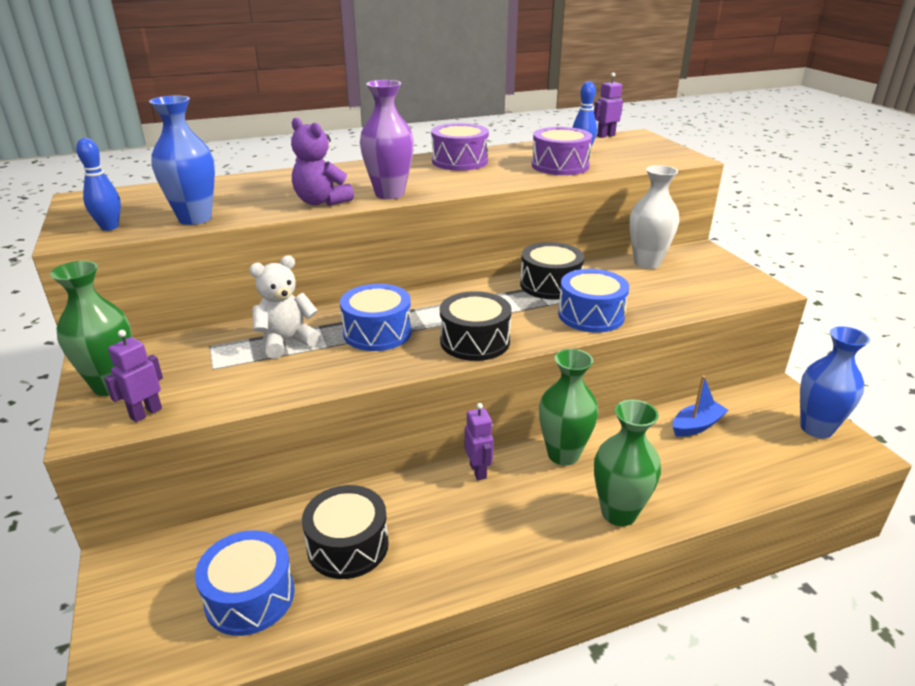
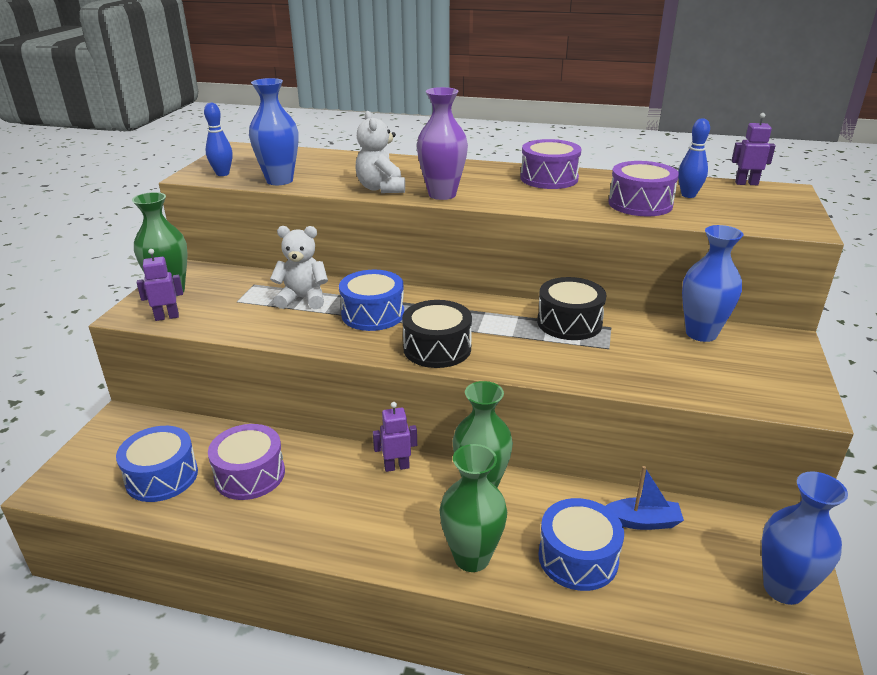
camera: 35 degrees right, 0 degrees up
(321, 202) = (381, 188): purple teddy bear -> white teddy bear
(348, 545) = (250, 475): black drum -> purple drum
(478, 471) = (396, 466): purple robot -> purple robot turned 120 degrees counterclockwise
(591, 315) = (570, 363): blue drum -> blue drum (578, 558)
(647, 263) = (701, 333): white vase -> blue vase

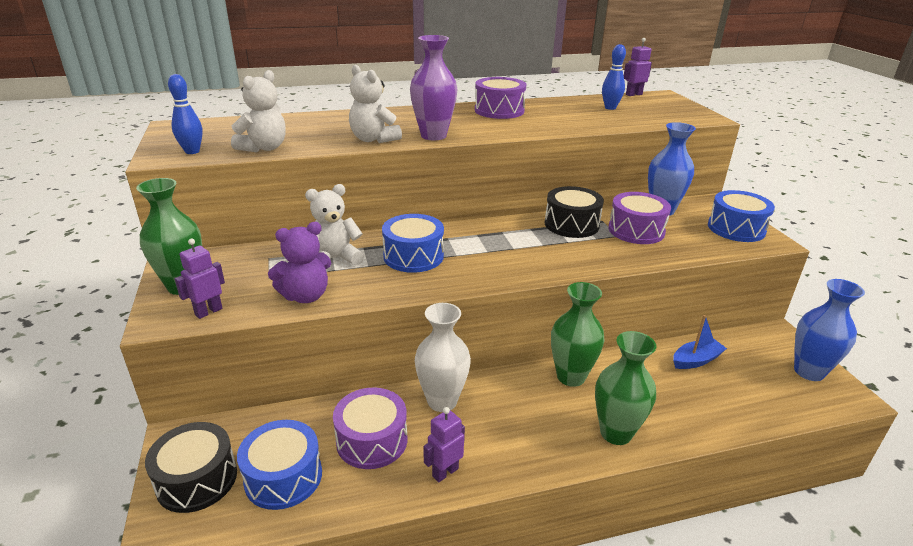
camera: 30 degrees left, 0 degrees up
(247, 325) = (305, 296): none -> purple teddy bear
(279, 180) = (264, 148): blue vase -> white teddy bear
(337, 464) = (442, 401): none -> white vase
(396, 466) = (493, 385): purple robot -> purple robot (445, 472)
(437, 348) = (498, 270): black drum -> black drum (197, 479)
(578, 558) = (682, 402): blue drum -> blue drum (736, 228)
(640, 204) = (588, 119): purple drum -> purple drum (636, 230)

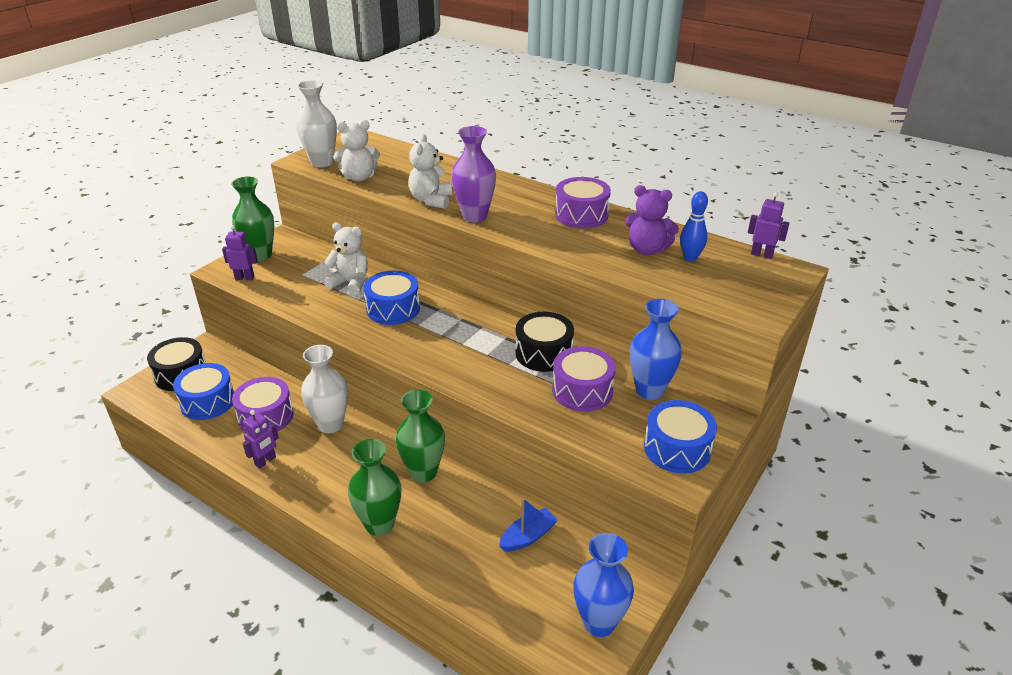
camera: 50 degrees right, 5 degrees up
(192, 151) = (322, 162): blue bowling pin -> white vase
(305, 296) = (296, 298): purple teddy bear -> purple teddy bear (647, 250)
(445, 472) = (265, 461): purple robot -> purple robot turned 120 degrees clockwise
(696, 360) = (528, 536): blue boat -> blue boat turned 60 degrees counterclockwise

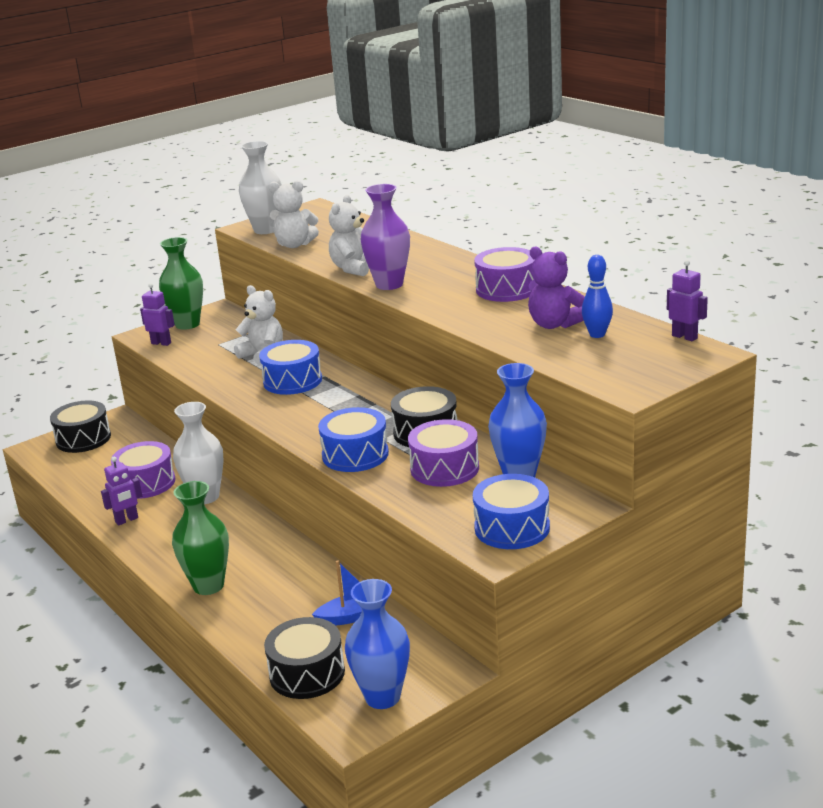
camera: 20 degrees right, 10 degrees down
(208, 401) = (97, 464): blue drum -> blue drum (355, 455)
(423, 472) = (276, 548): green vase -> none
(519, 609) = (307, 673): none -> black drum

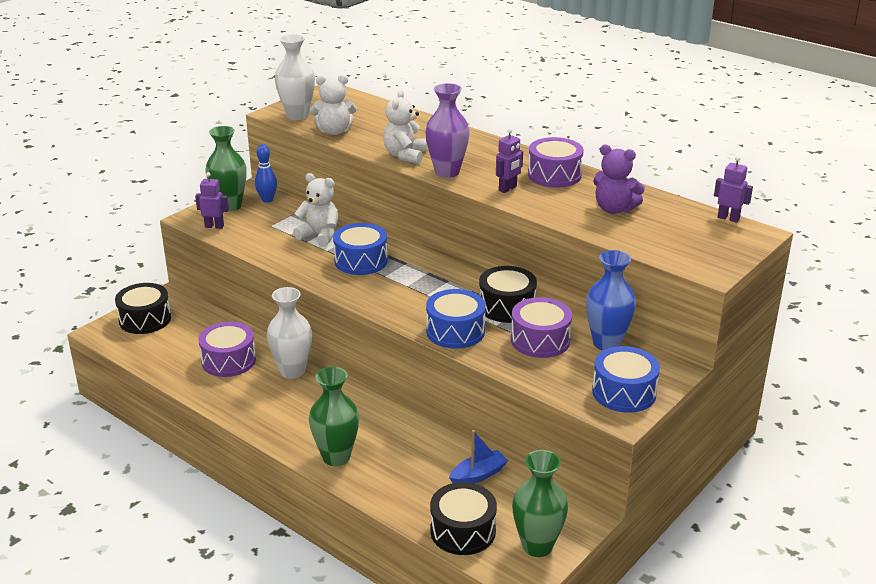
camera: 15 degrees left, 5 degrees up
(127, 520) = (228, 399): purple robot -> purple robot (508, 189)
(382, 697) = (537, 546): blue vase -> green vase
(597, 334) = (655, 218): blue bowling pin -> blue bowling pin (267, 200)

